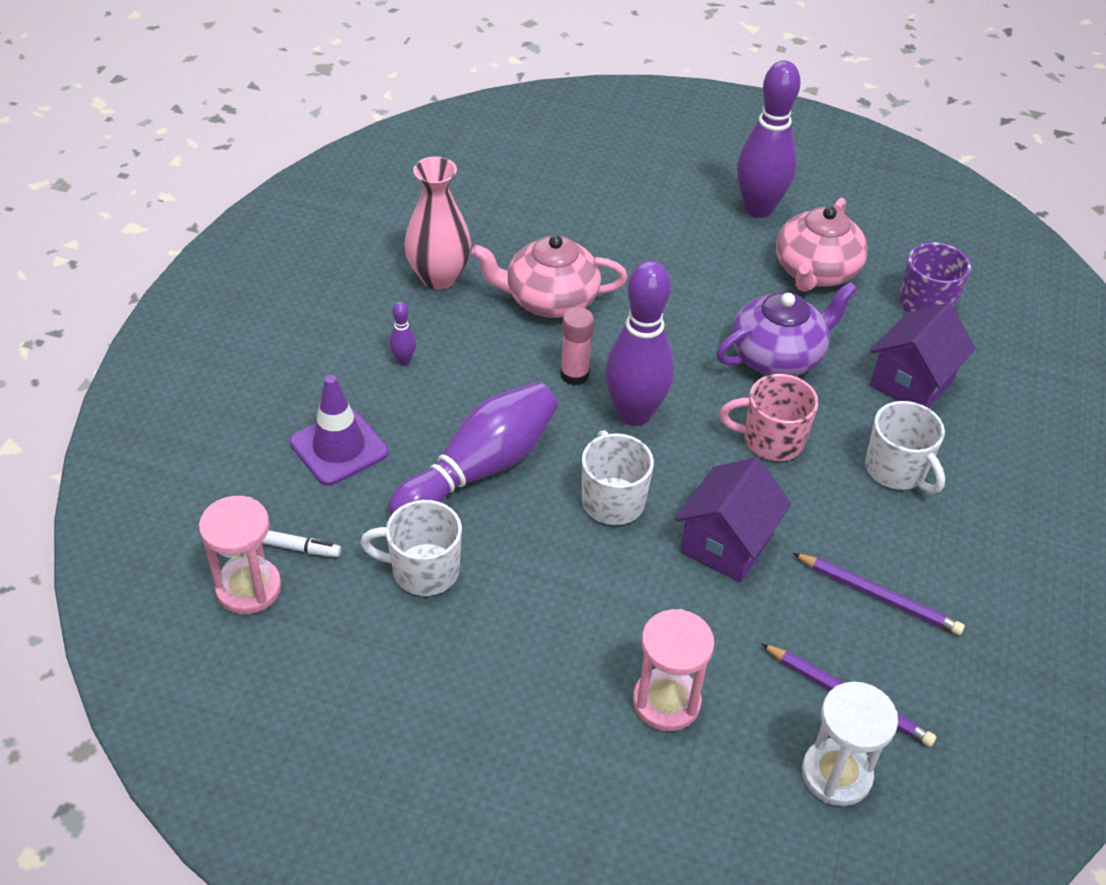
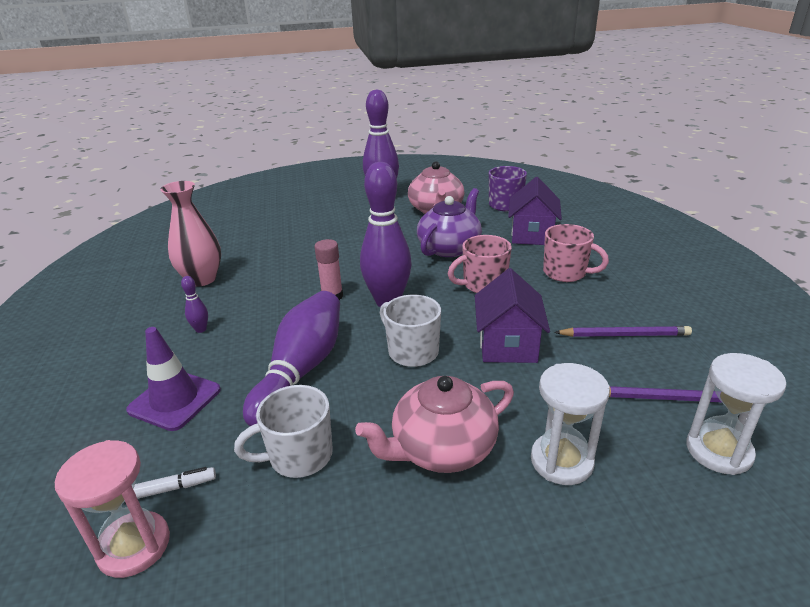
camera: 25 degrees left, 15 degrees down
(550, 300) = (288, 267): pink teapot -> pink teapot (441, 448)
(666, 702) = (561, 461): pink hourglass -> white hourglass
(897, 470) = (566, 273): white mug -> pink mug

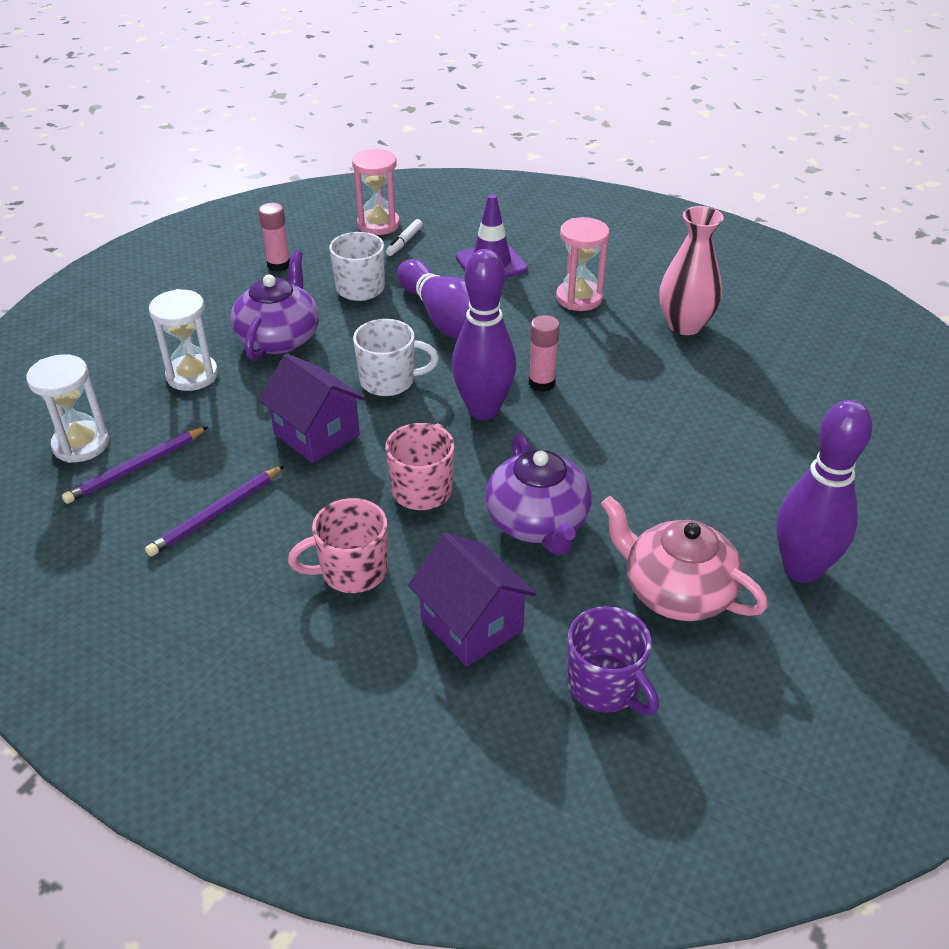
camera: 130 degrees right, 10 degrees up
(201, 329) = (579, 298): purple bowling pin -> pink hourglass
(318, 568) = (279, 265): none -> pink glue stick
(441, 448) = (279, 338): pink teapot -> purple teapot

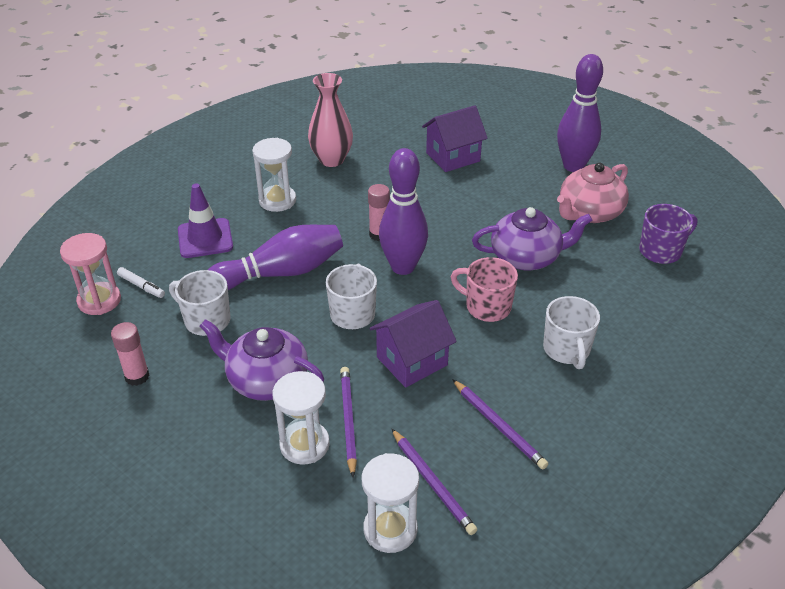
camera: 80 degrees left, 0 degrees up
(224, 399) = (348, 420): none -> purple pencil
(352, 571) = (567, 350): pink mug -> white mug
(471, 625) = (616, 298): purple house -> purple house (453, 157)
(579, 298) = (277, 200): pink hourglass -> white hourglass

